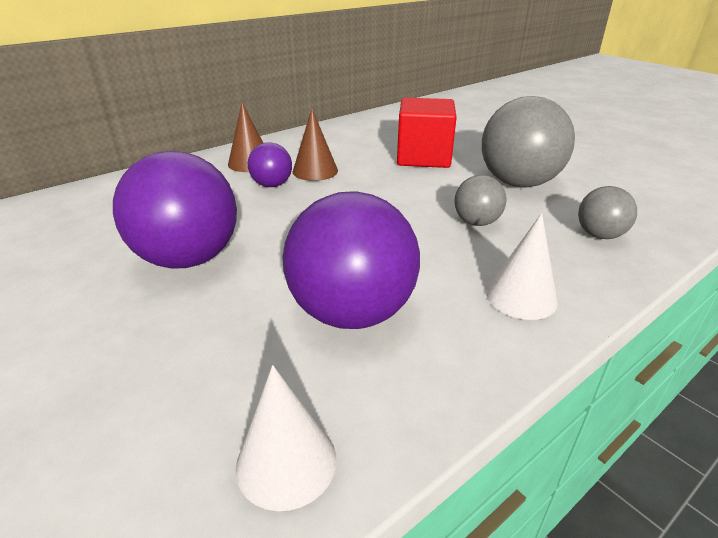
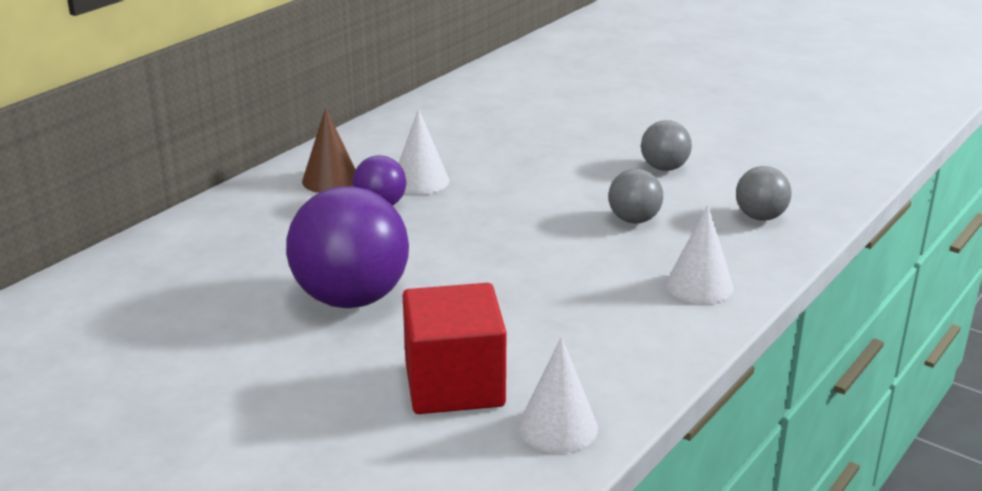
camera: 15 degrees left, 5 degrees down
(315, 171) = (420, 181): brown cone -> white cone
(352, 312) = (550, 321): purple ball -> none
(423, 157) = (542, 147): red cube -> red cube (454, 384)
(518, 183) = (664, 168): grey ball -> grey ball, size x0.51

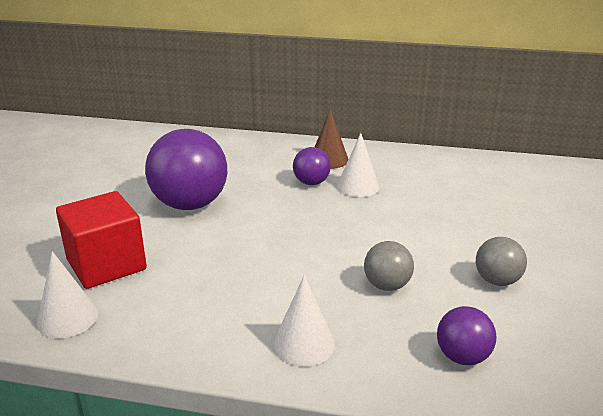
camera: 65 degrees right, 0 degrees up
(760, 217) = (462, 357): grey ball -> purple ball

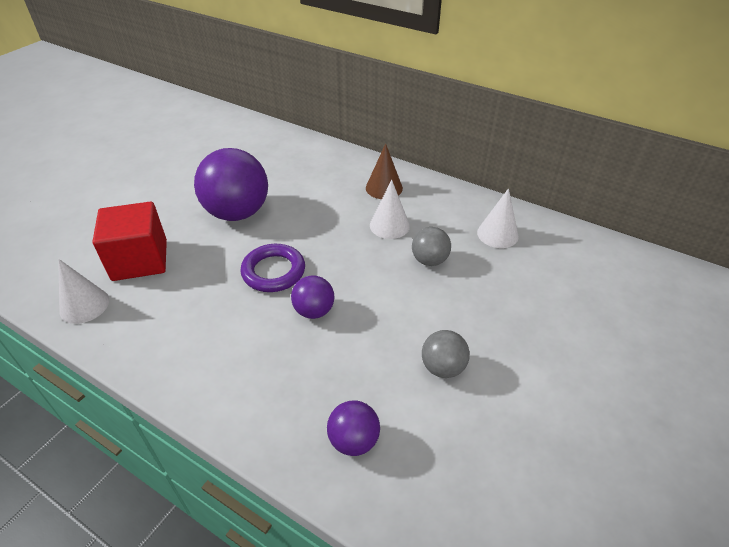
camera: 20 degrees right, 15 degrees up
(269, 244) = (273, 271): none -> purple ring
(303, 344) = (234, 384): white cone -> white cone (497, 234)
(311, 183) = (351, 211): purple ball -> purple ball (314, 311)
(387, 285) = (341, 344): grey ball -> grey ball (429, 260)

